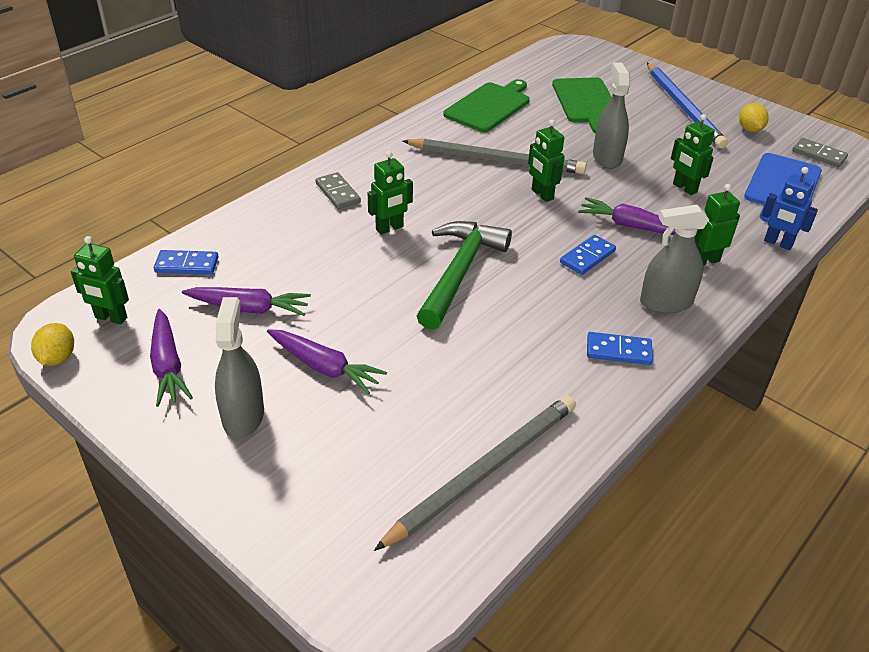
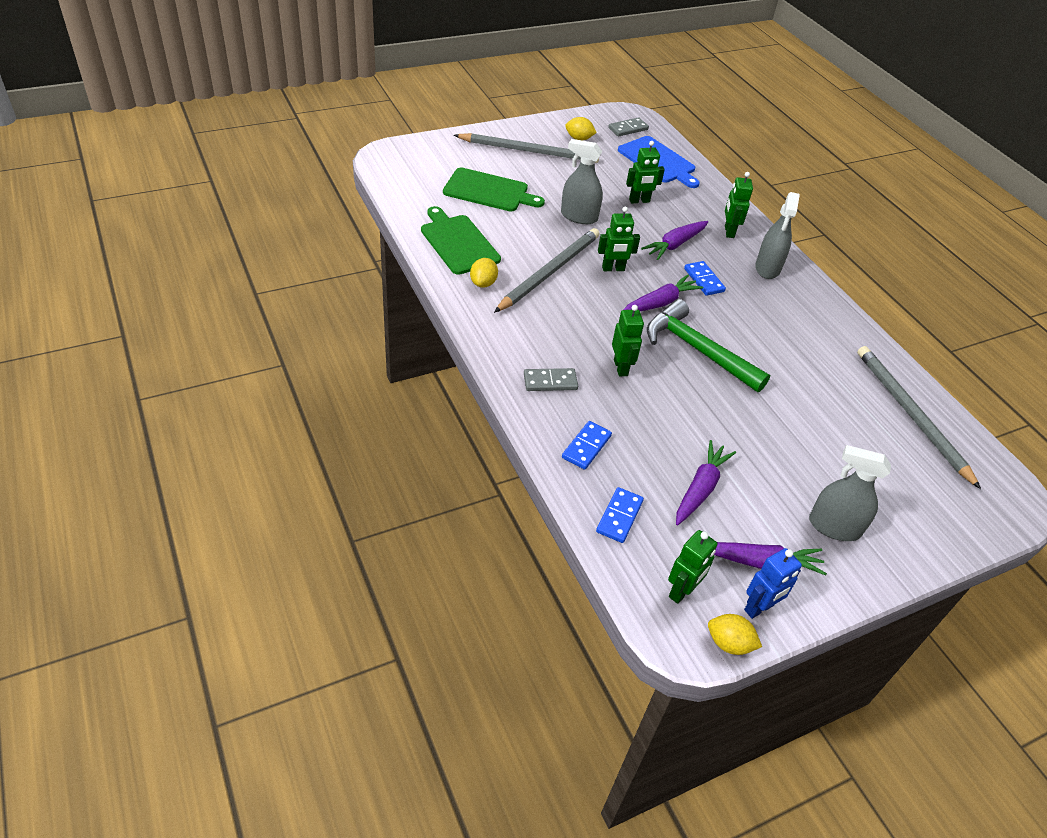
camera: 70 degrees left, 5 degrees up
(324, 367) = (789, 463): purple carrot -> purple carrot (660, 303)
(444, 131) = (483, 283): none -> yellow lemon
(618, 351) = (811, 310): blue domino -> blue domino (586, 447)
(683, 108) = (529, 151): blue pencil -> grey pencil
(778, 243) = (722, 194): blue robot -> blue robot (759, 608)

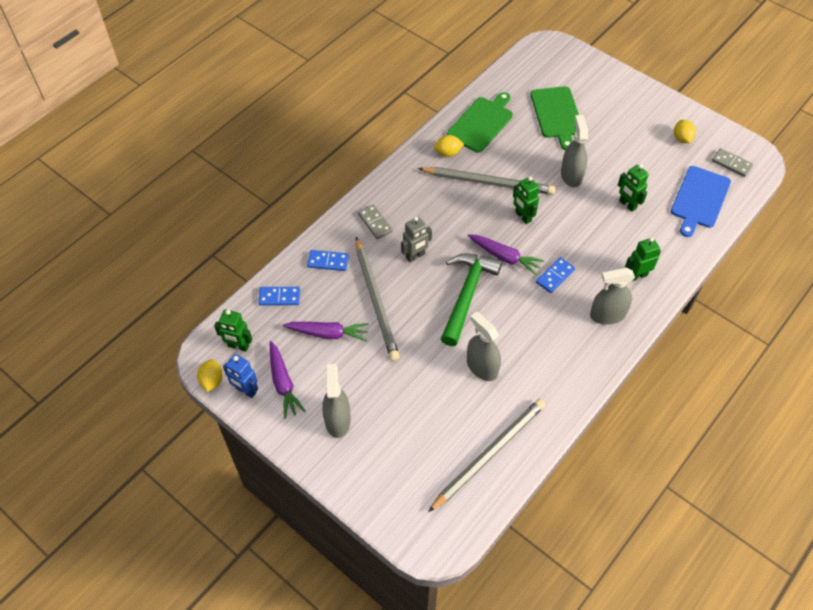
camera: 70 degrees right, 10 degrees up
(529, 151) = (632, 116): grey pencil -> grey pencil (376, 300)
(621, 367) = (415, 256): green robot -> grey robot
(675, 245) = (586, 245): purple carrot -> none
(799, 377) = (482, 367): none -> grey spray bottle

